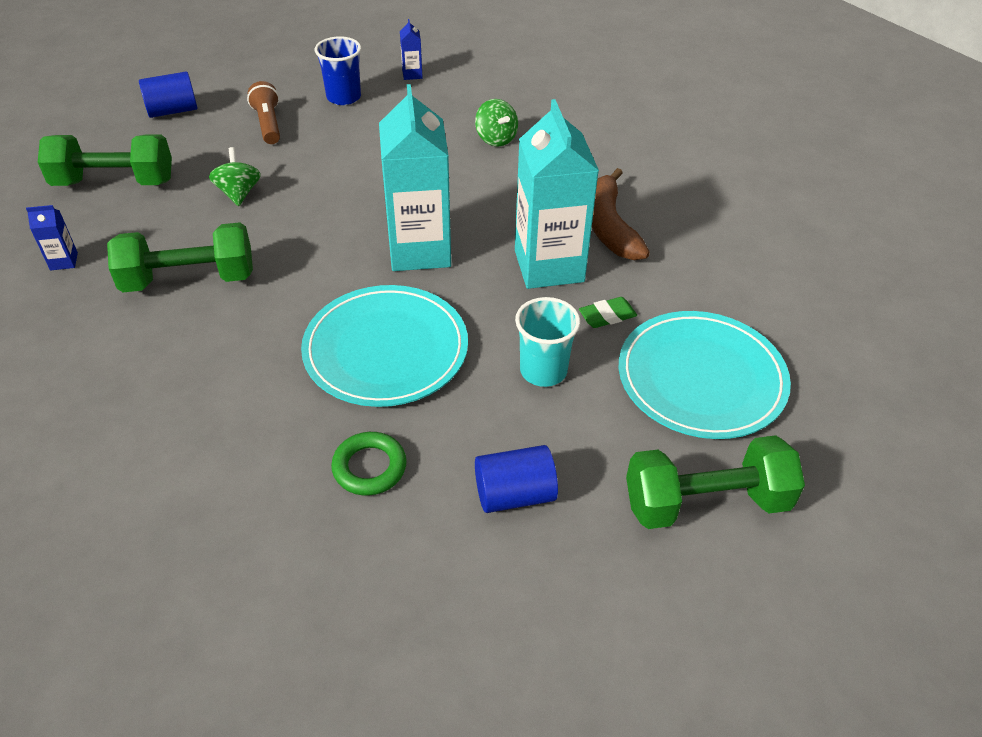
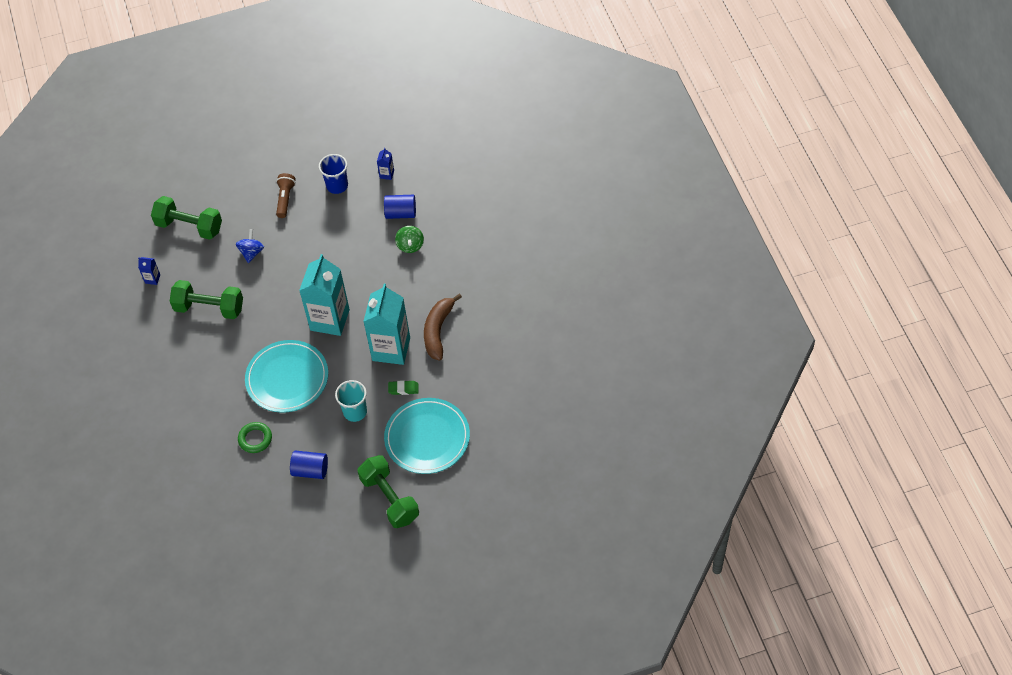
camera: 25 degrees right, 10 degrees up
(173, 111) = (235, 173): blue cylinder -> blue cylinder (401, 213)
(239, 193) = (251, 252): green spinning top -> blue spinning top
(706, 502) = (390, 499): green dumbbell -> green dumbbell turned 45 degrees clockwise

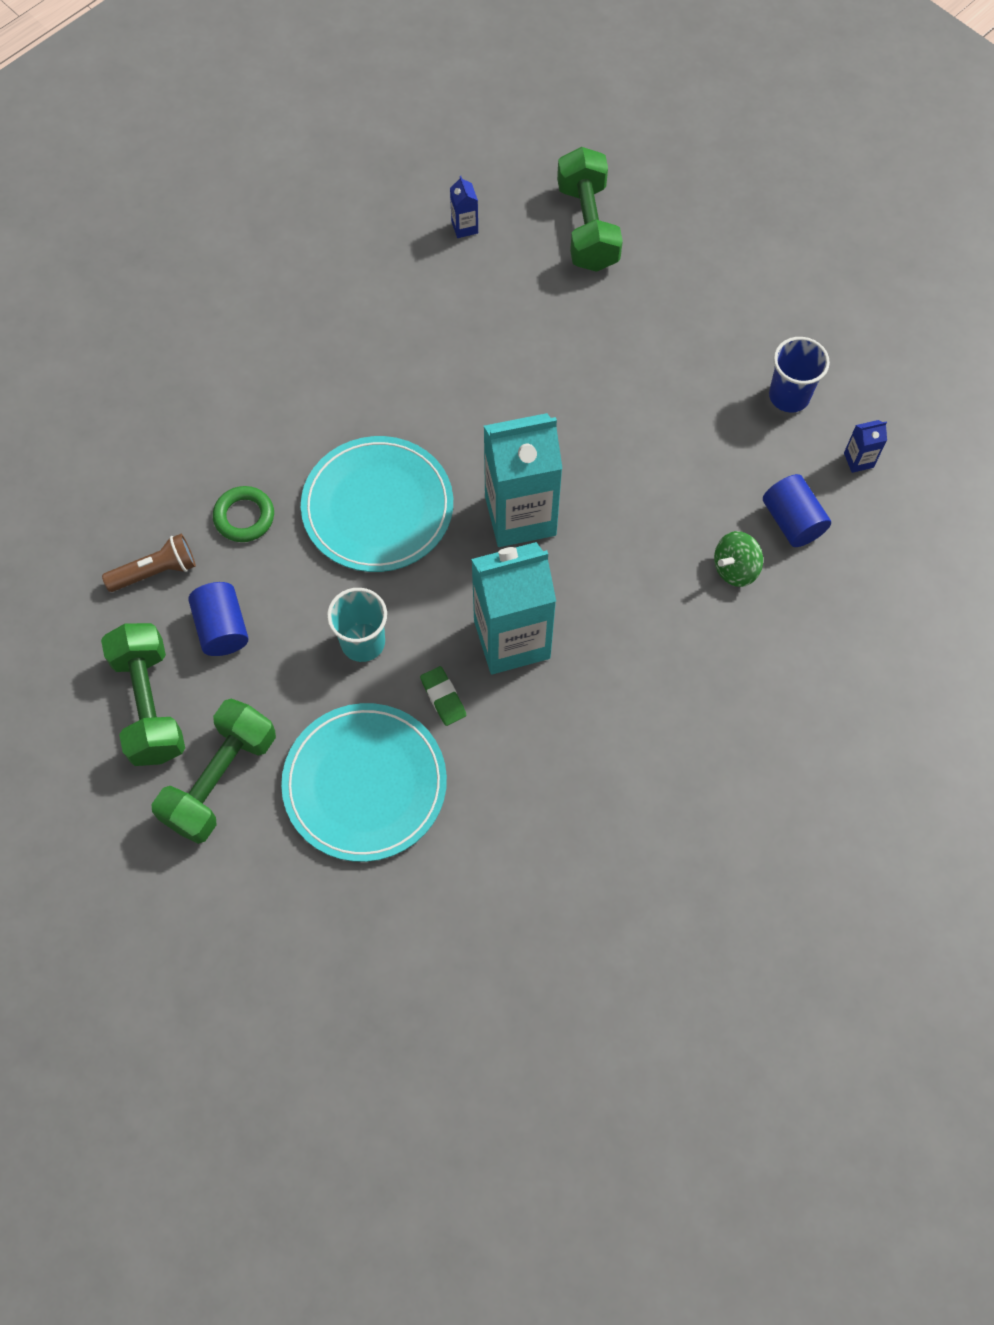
camera: 60 degrees right, 10 degrees up
(209, 308) = (452, 330): green dumbbell -> green dumbbell (150, 705)
(251, 252) = (587, 337): blue spinning top -> none
(285, 199) = (717, 333): brown flashlight -> brown flashlight (156, 571)
(438, 331) = (586, 698): brown banana -> none

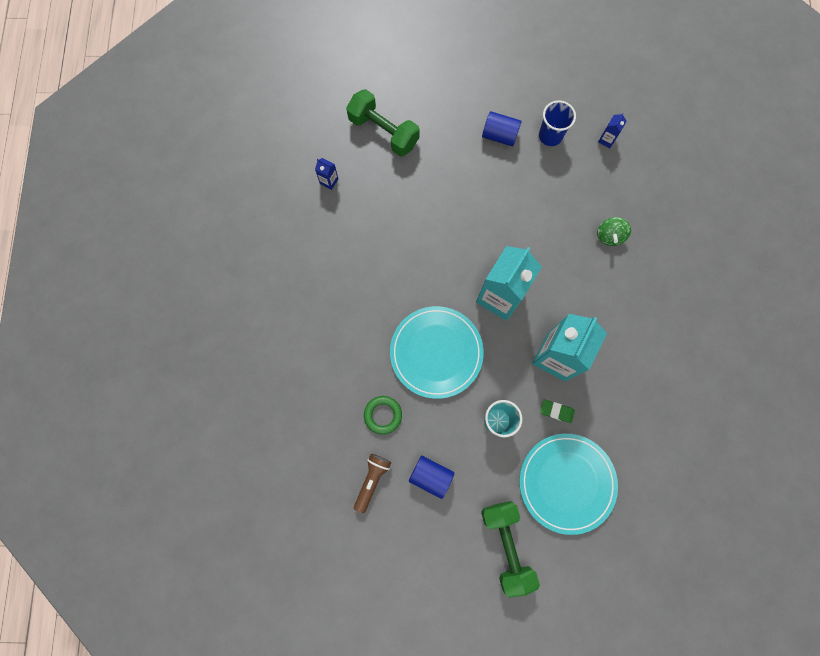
camera: 45 degrees left, 10 degrees up
(150, 705) = (439, 544): green dumbbell -> none
(792, 521) = (609, 193): blue cylinder -> blue cylinder (499, 135)

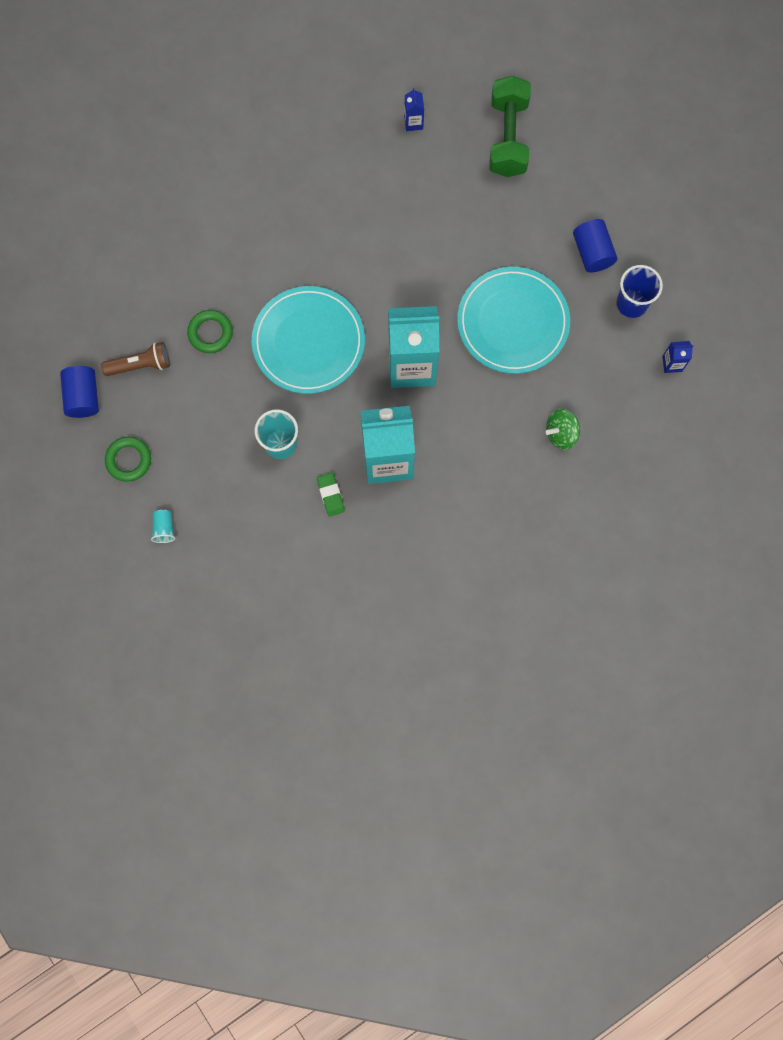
camera: 55 degrees right, 0 degrees up
(430, 476) = (182, 416): blue cylinder -> blue cylinder (83, 397)
(438, 537) = (129, 460): none -> green ring
(506, 545) = (164, 528): green dumbbell -> turquoise cup
(566, 483) = (264, 549): turquoise plate -> turquoise plate (513, 322)

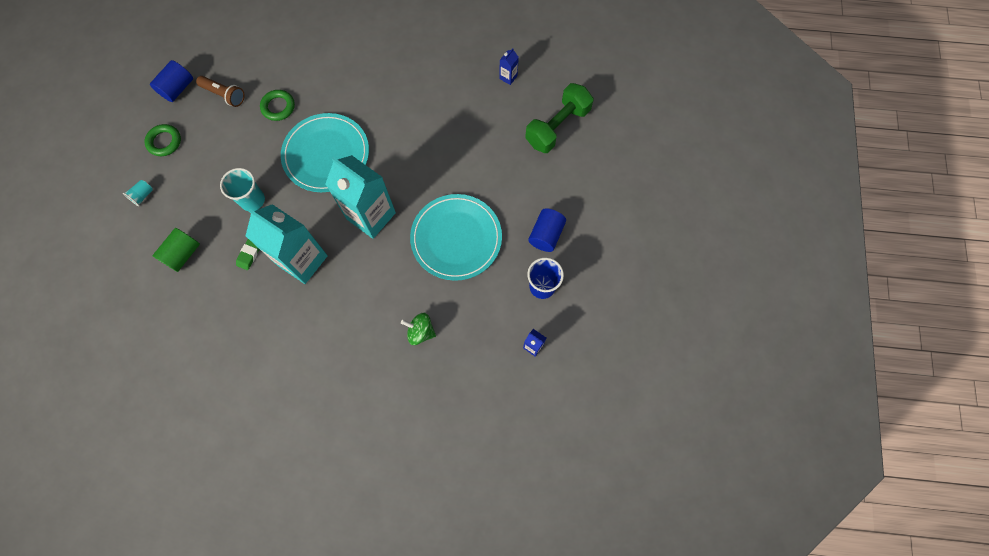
camera: 40 degrees right, 5 degrees down
(265, 548) = (183, 254): none -> green cylinder

